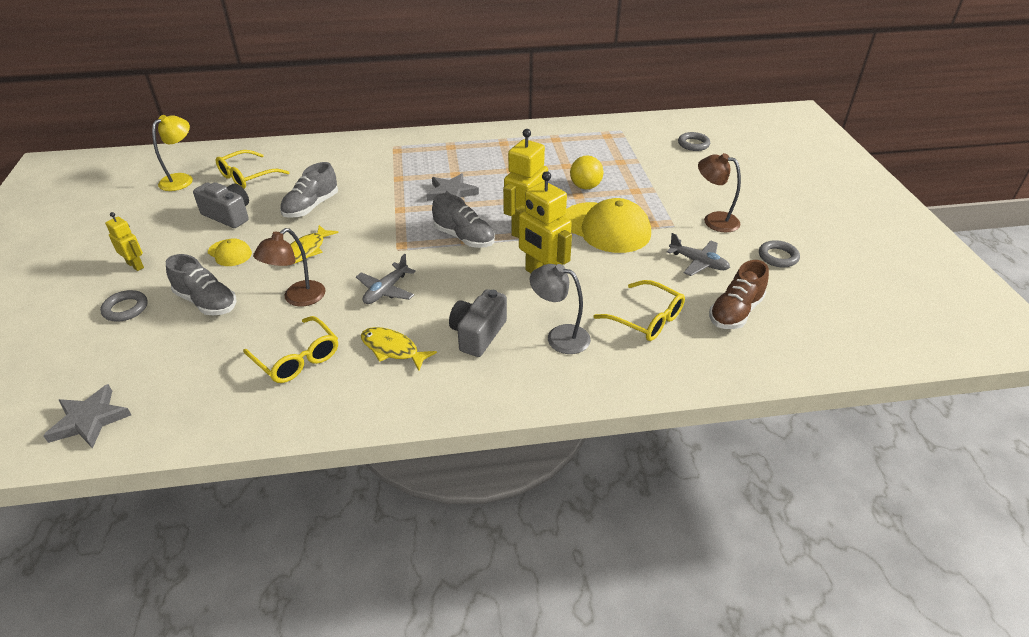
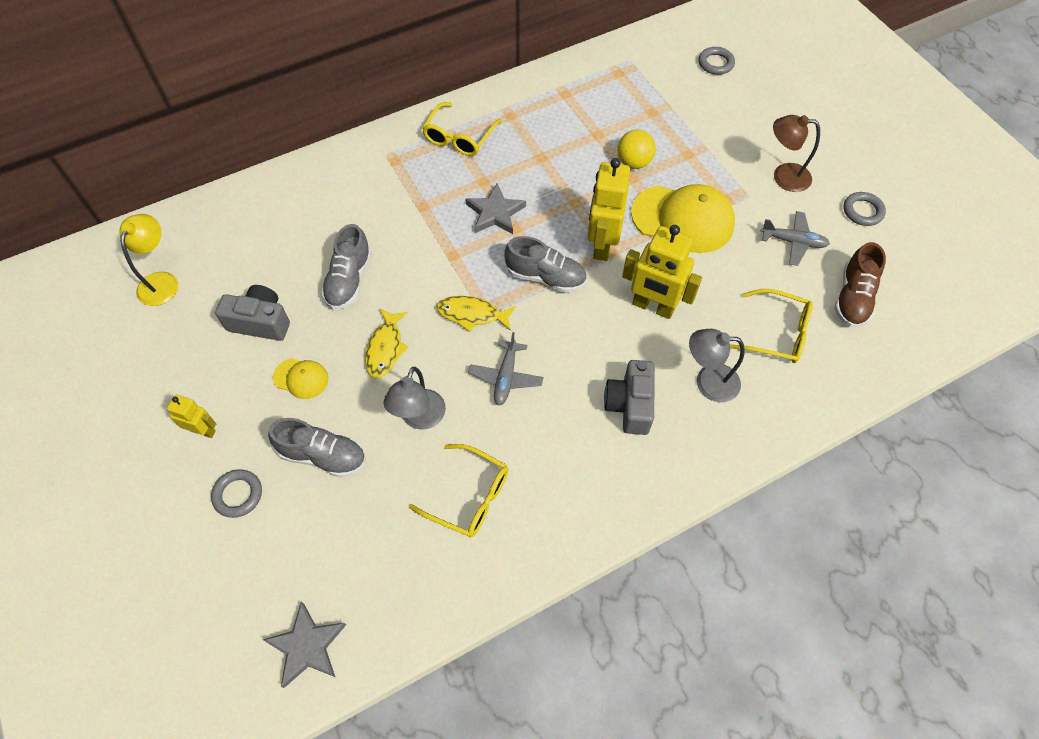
camera: 20 degrees left, 20 degrees up
(247, 176) = (241, 254): yellow glasses -> yellow glasses (459, 137)
(298, 298) = (419, 418): brown lamp -> grey lamp
(392, 349) = (557, 452): yellow fish -> yellow fish (472, 314)

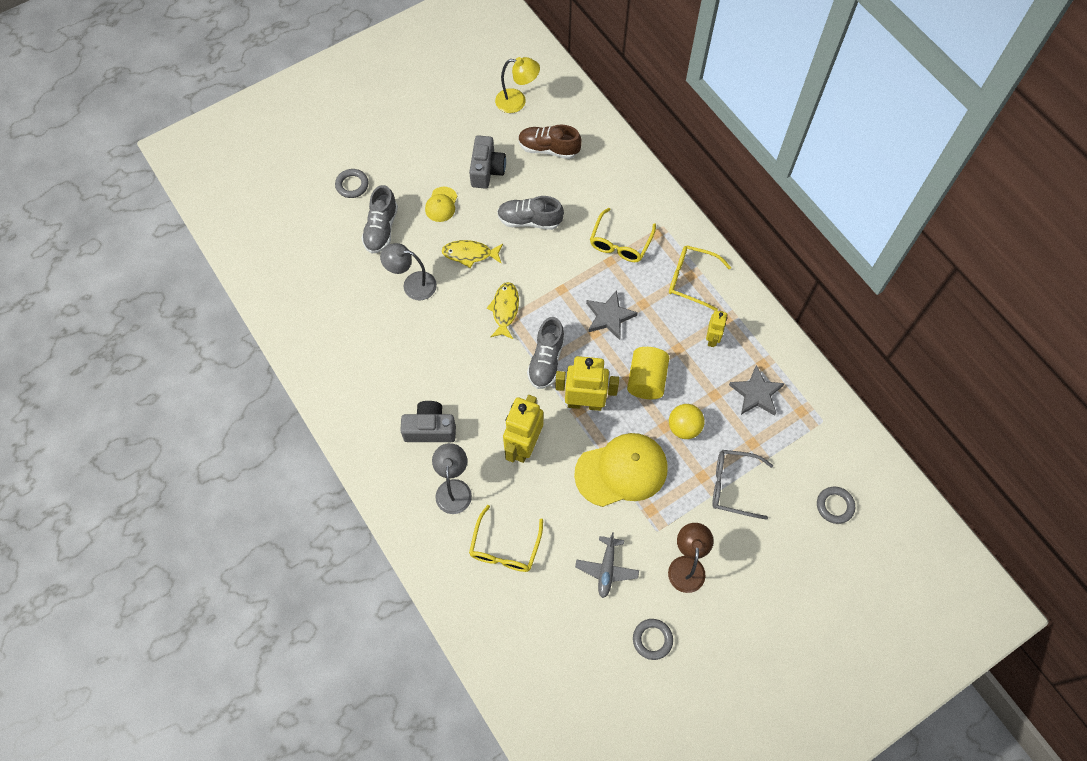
camera: 85 degrees right, 5 degrees up
(203, 430) = (398, 155): yellow robot -> yellow robot (712, 339)
(307, 646) = (253, 243): grey star -> grey star (756, 393)
(469, 496) = (353, 323): yellow glasses -> yellow glasses (620, 243)
(506, 377) = (450, 339): grey plane -> none
(577, 188) = (646, 380): none -> yellow cylinder
(683, 219) = (621, 471): yellow cap -> yellow cap turned 120 degrees counterclockwise
(697, 131) = (733, 486): none -> grey glasses
(853, 298) = (548, 618): brown shoe -> brown shoe (548, 149)

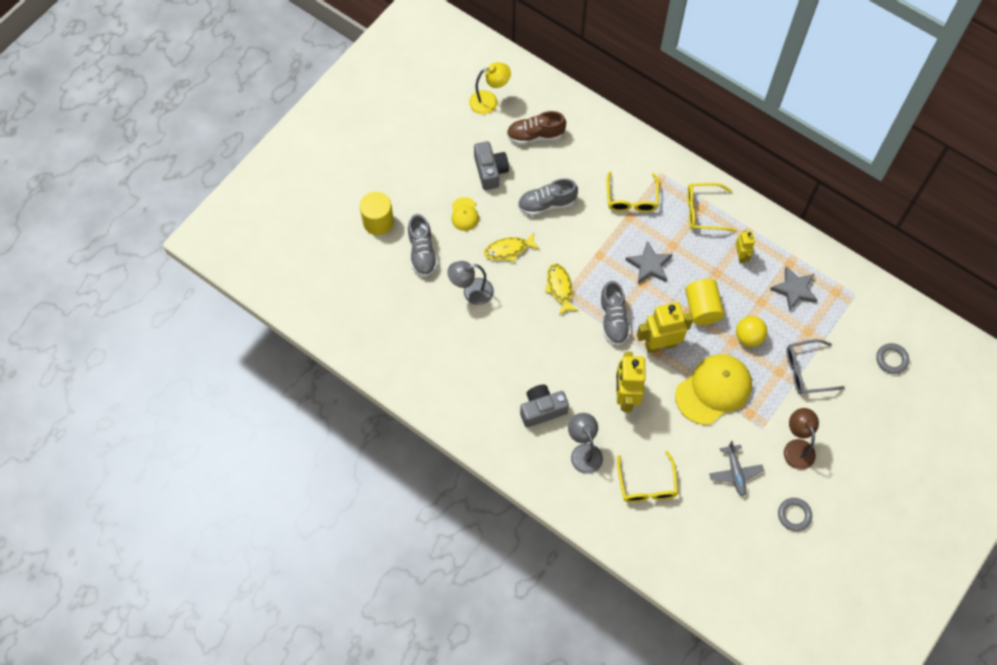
camera: 20 degrees left, 0 degrees up
(352, 185) = (378, 222): grey ring -> yellow cylinder

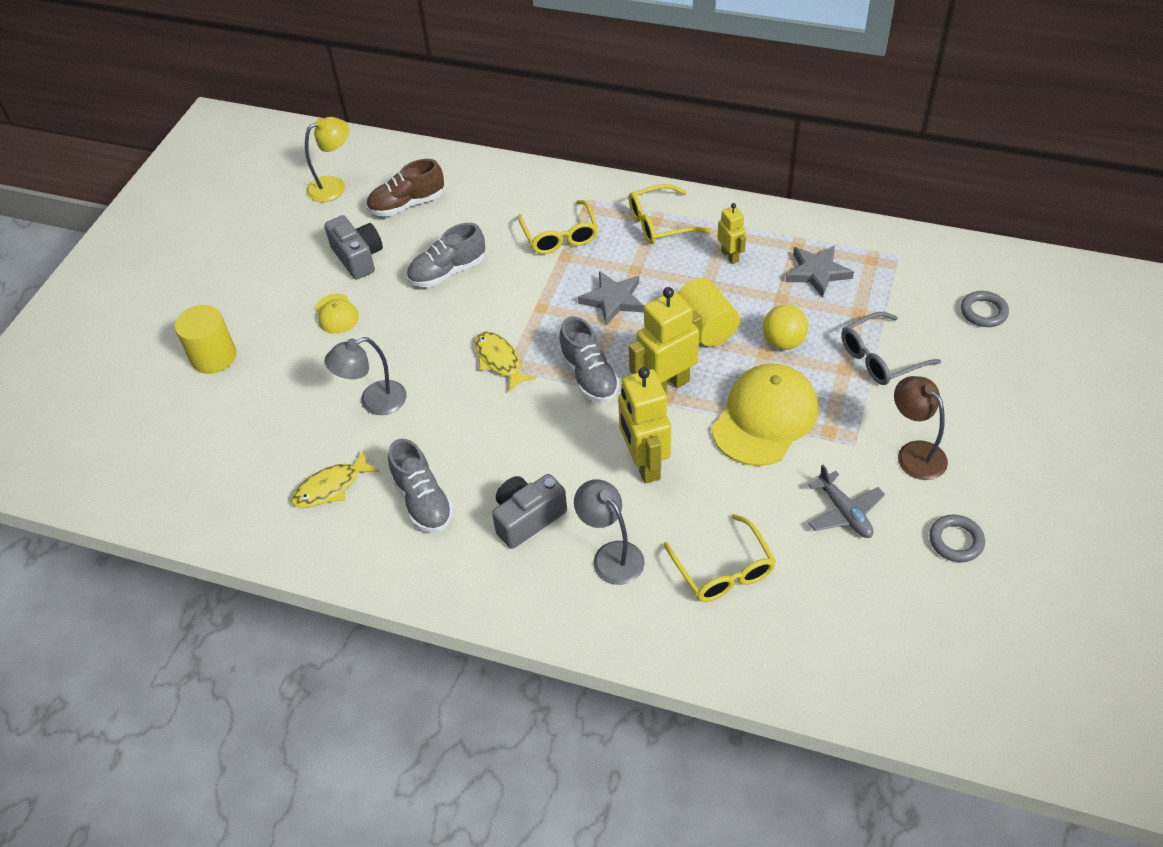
camera: 15 degrees left, 15 degrees down
(422, 253) = (288, 375): grey shoe -> grey shoe (423, 501)
(509, 250) = (412, 337): yellow fish -> yellow fish (331, 487)

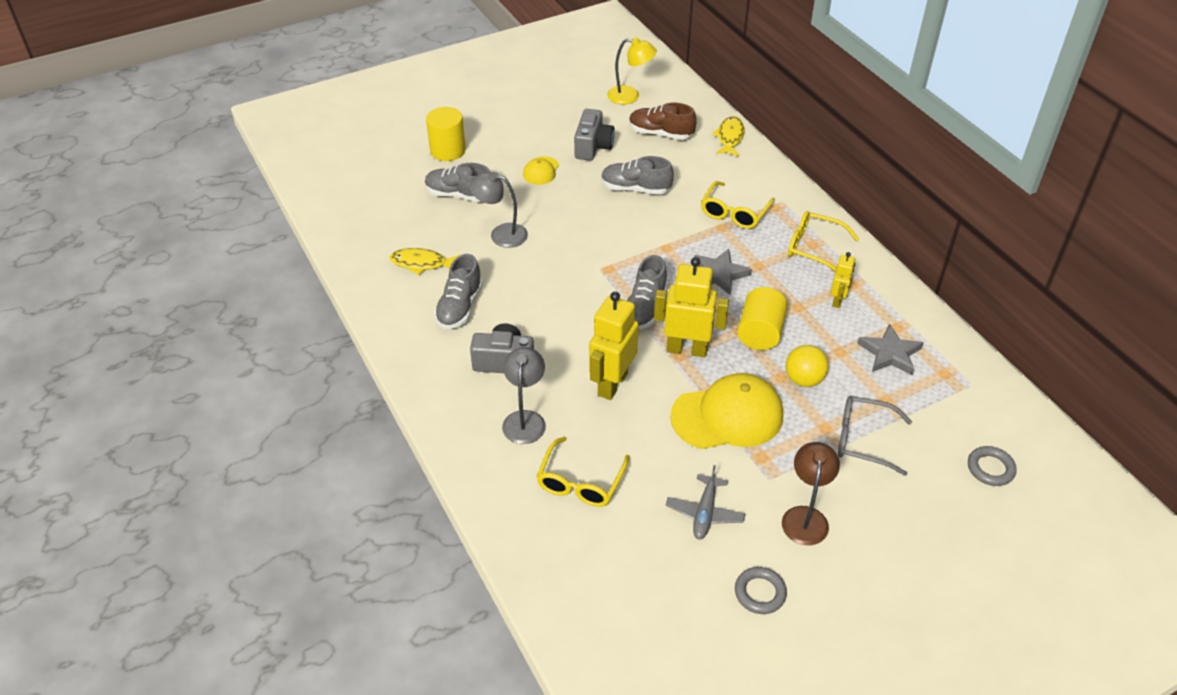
camera: 40 degrees right, 5 degrees down
(283, 393) = (459, 195): none -> grey shoe
(499, 360) = (601, 261): yellow fish -> yellow fish (730, 137)

